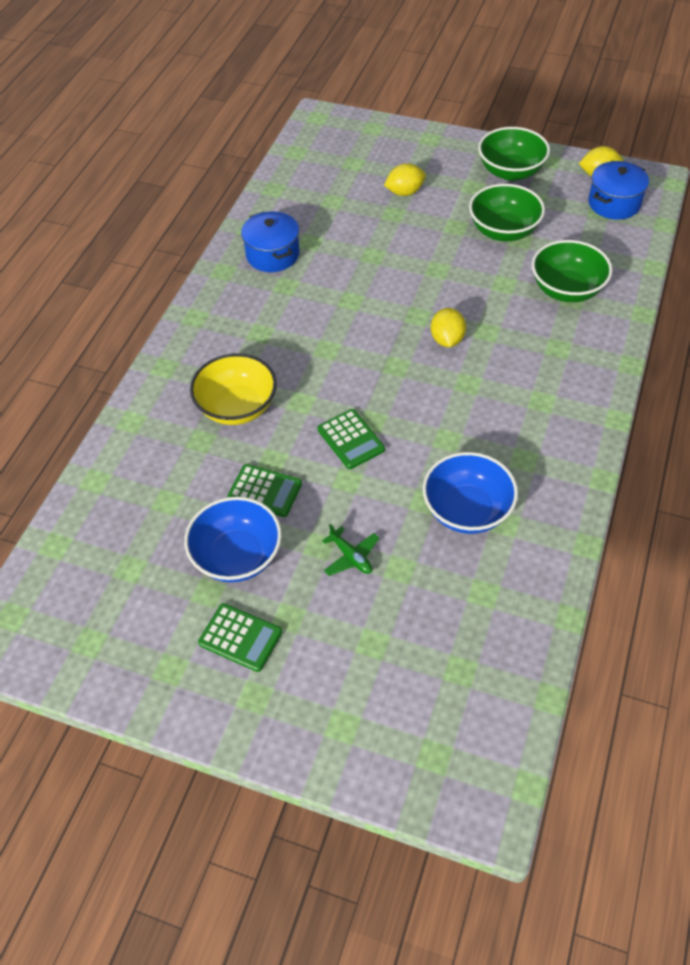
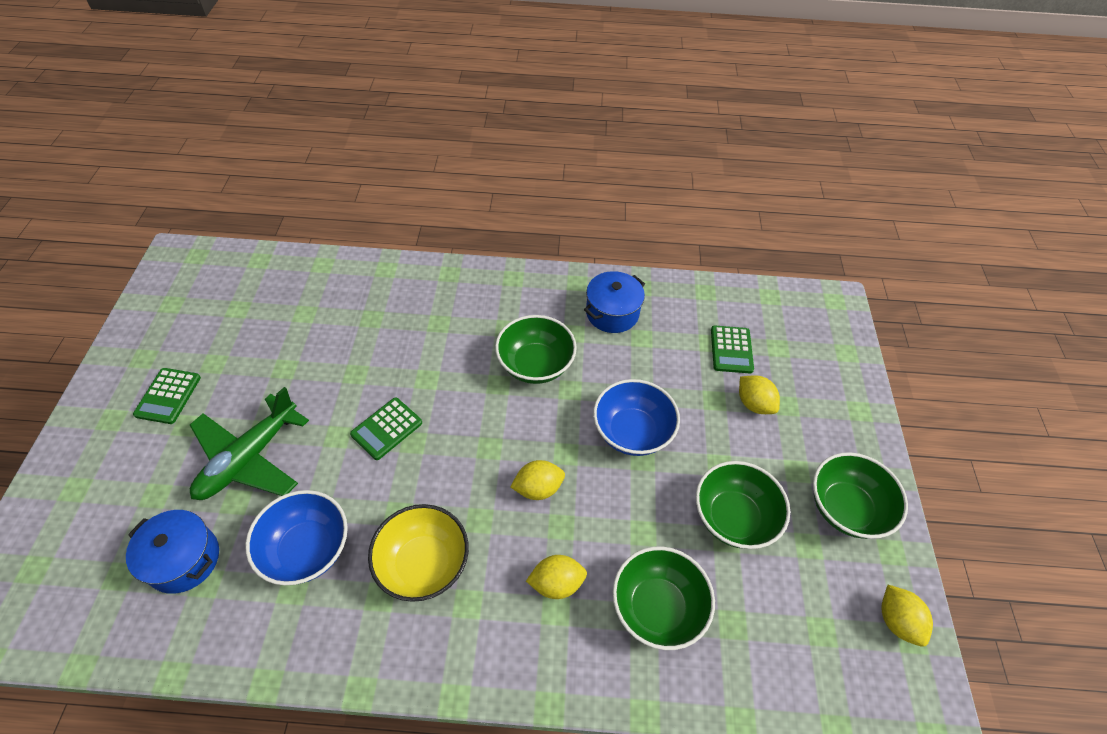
camera: 70 degrees right, 0 degrees up
(237, 407) = (412, 334): yellow bowl -> yellow bowl (423, 564)
(237, 556) = (249, 374): blue bowl -> blue bowl (632, 432)
(265, 491) = (320, 376): green calculator -> green calculator (731, 350)
(313, 319) = (535, 365): none -> green bowl
(351, 556) = (249, 458): green plane -> green plane, size x2.23
(535, 343) = (556, 583): none -> yellow lemon
(614, 203) = (847, 650): blue pot -> blue pot (184, 559)

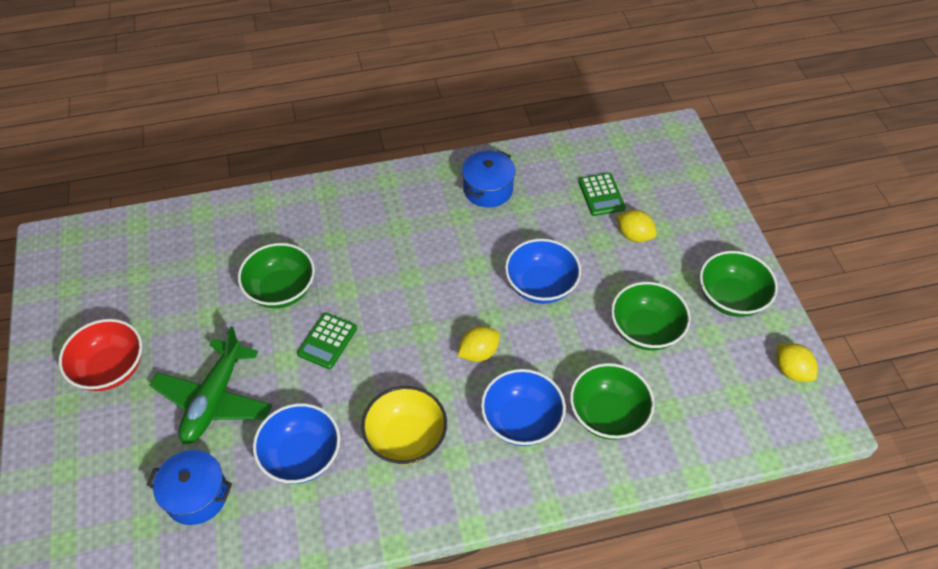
camera: 15 degrees left, 0 degrees up
(168, 396) = (111, 369): green calculator -> red bowl
(535, 365) = (437, 252): green bowl -> green bowl (281, 290)
(556, 583) = (521, 420): yellow lemon -> blue bowl

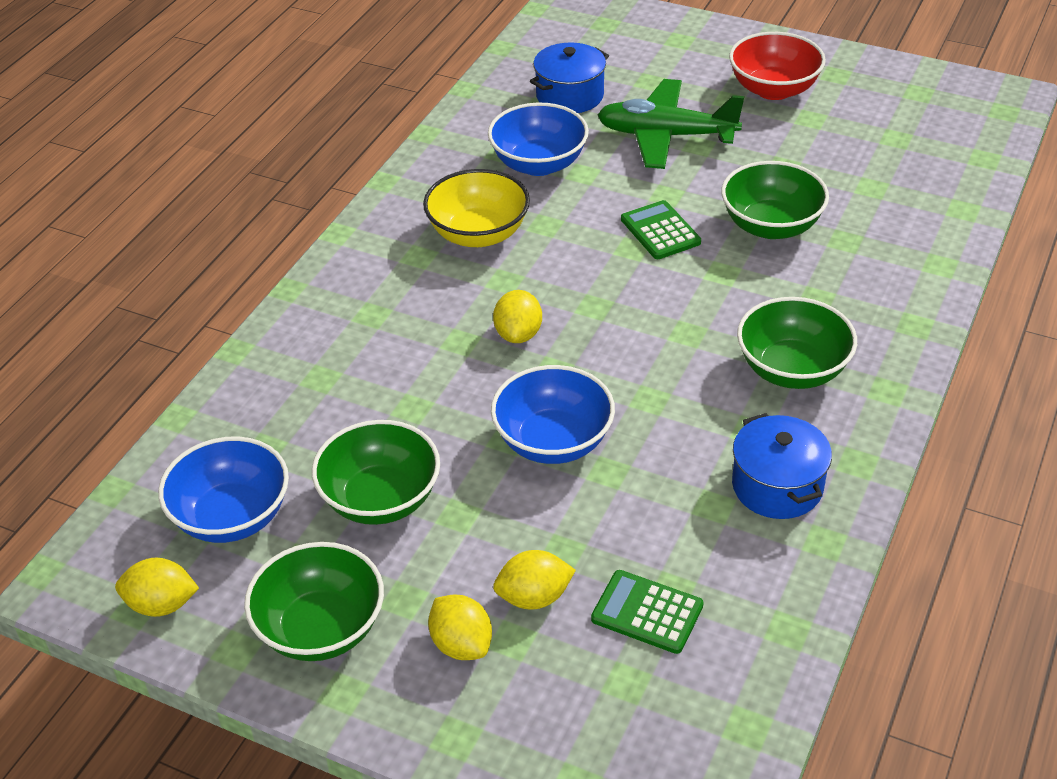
camera: 130 degrees right, 10 degrees down
(214, 399) = (666, 136): green plane -> green plane turned 45 degrees counterclockwise
(521, 420) = (399, 322): blue bowl -> blue bowl (232, 516)
(607, 414) = (323, 392): green bowl -> green bowl (792, 370)
(682, 244) = (461, 644): none -> yellow lemon

